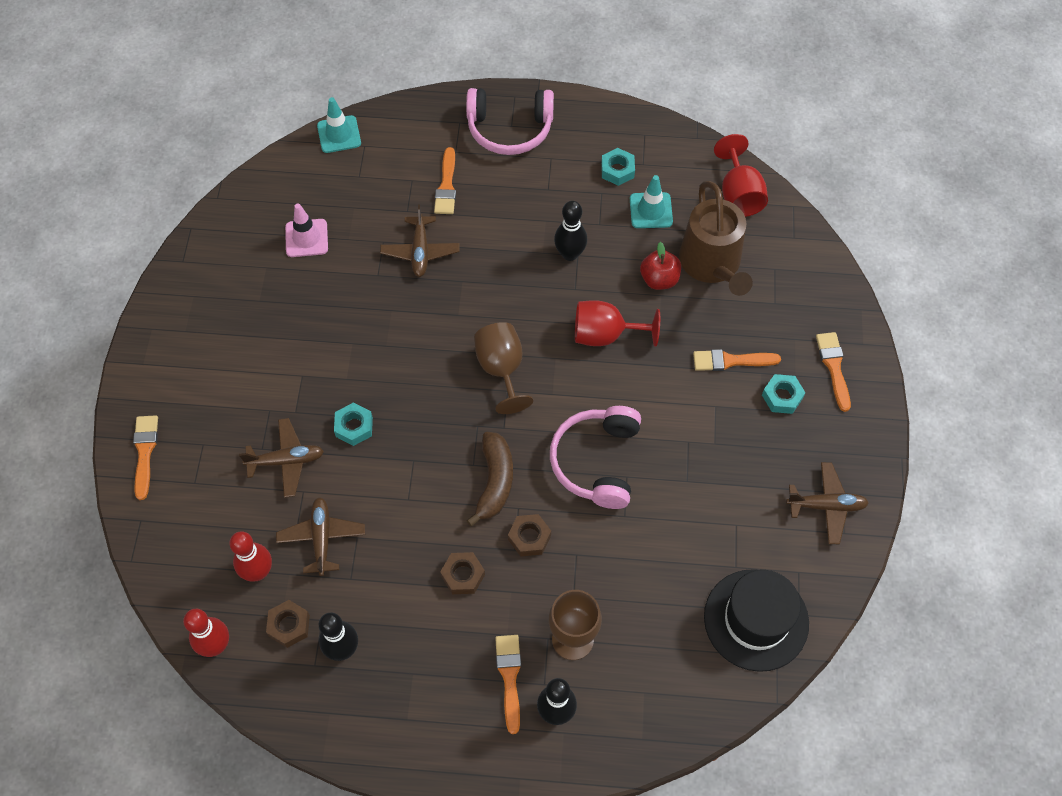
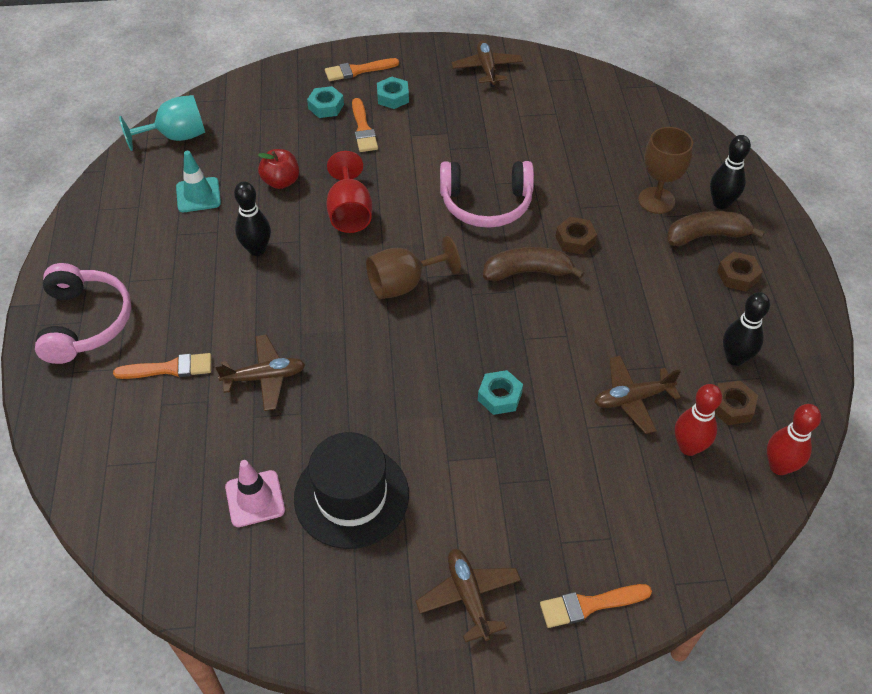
camera: 100 degrees left, 10 degrees down
(286, 461) = (557, 451): brown plane -> brown plane (469, 597)
(339, 134) = (86, 498): turquoise traffic cone -> none
(463, 575) = (628, 281): brown nut -> brown nut (738, 276)
(509, 677) = (706, 236): orange brush -> brown banana
(617, 170) = (146, 225): turquoise nut -> turquoise nut (326, 106)
(712, 264) = (259, 148): brown watering can -> none
(739, 194) = (176, 136): red goblet -> turquoise goblet
(756, 620) = (596, 99): black hat -> black hat (351, 496)

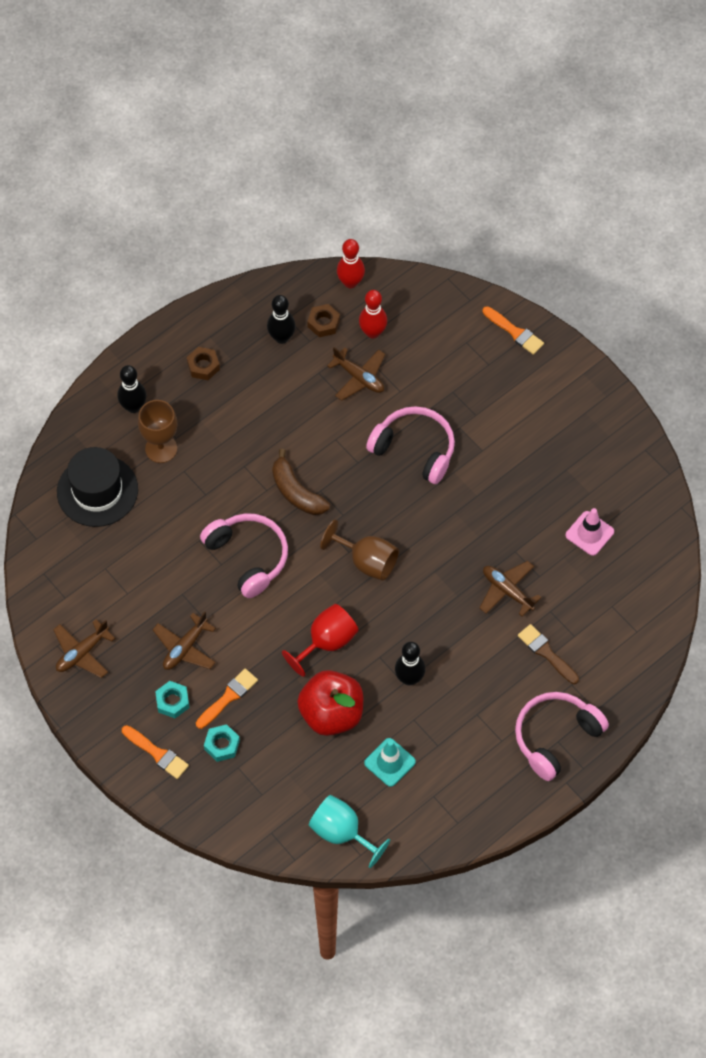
camera: 125 degrees left, 10 degrees up
(169, 368) = (546, 653): orange brush -> brown brush
(281, 182) = (331, 714): red apple -> red apple, size x1.74
(351, 496) = (546, 484): black hat -> black hat (97, 490)
(469, 597) = (557, 389): brown plane -> brown plane (185, 648)
(499, 396) = (414, 449): turquoise nut -> pink headphones
(575, 240) = (242, 479): brown nut -> none
(706, 236) = (176, 401): brown banana -> none

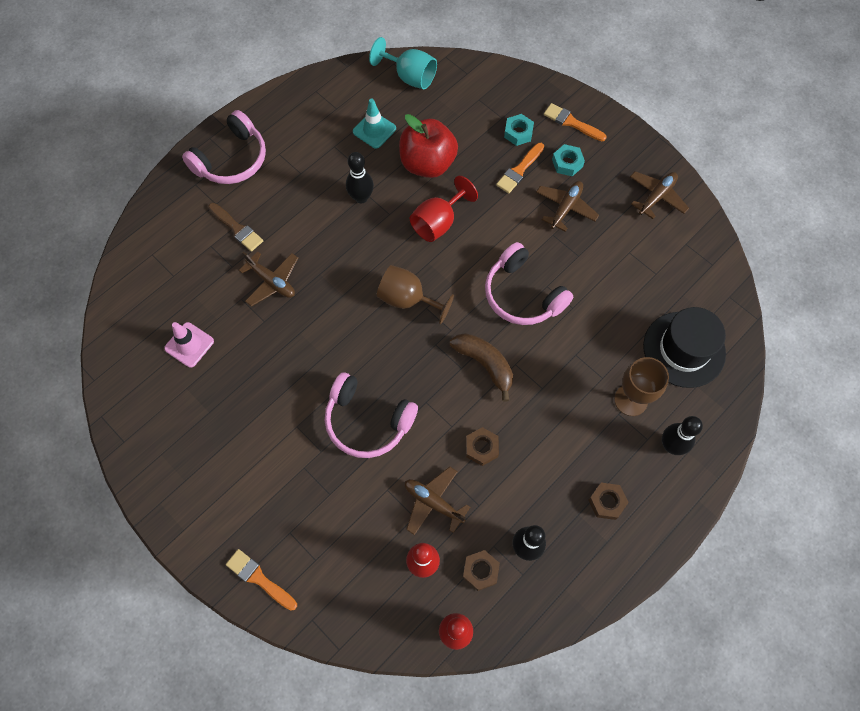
camera: 175 degrees right, 5 degrees up
(309, 418) = (481, 448): none -> brown nut

